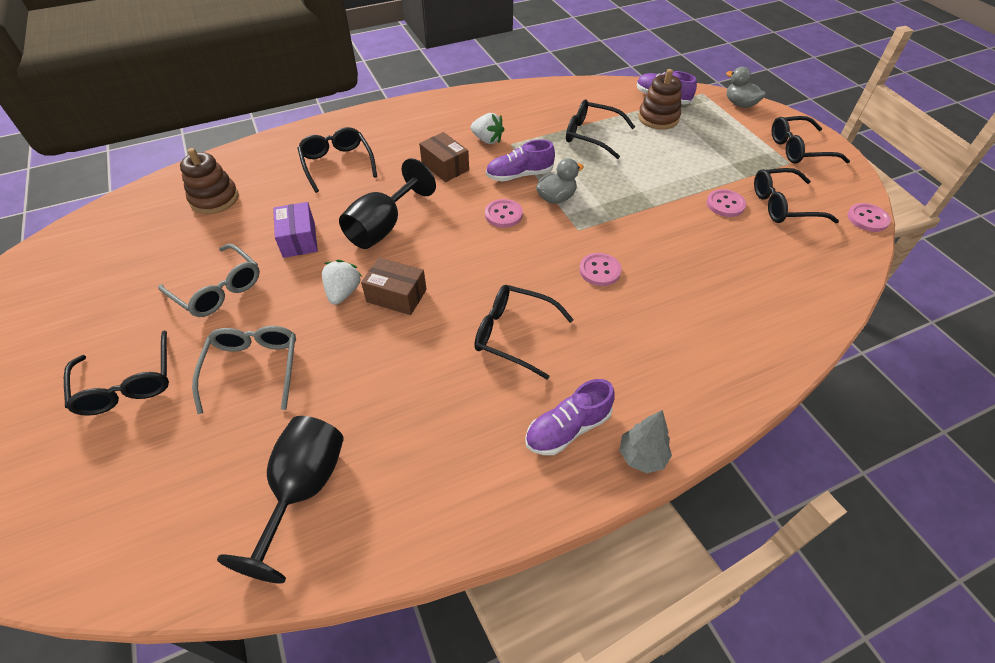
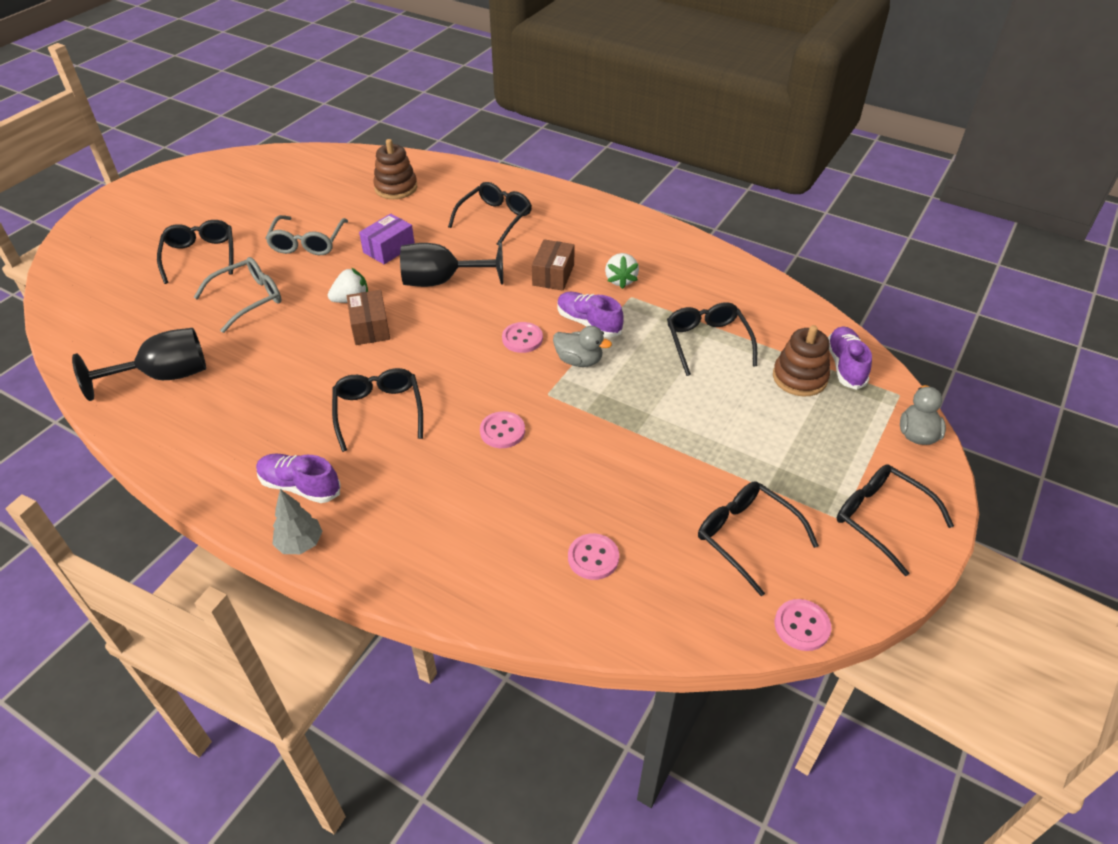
camera: 55 degrees right, 5 degrees down
(127, 383) = (200, 256): black glasses -> black glasses turned 135 degrees clockwise
(725, 204) = (696, 486): pink button -> pink button (593, 558)

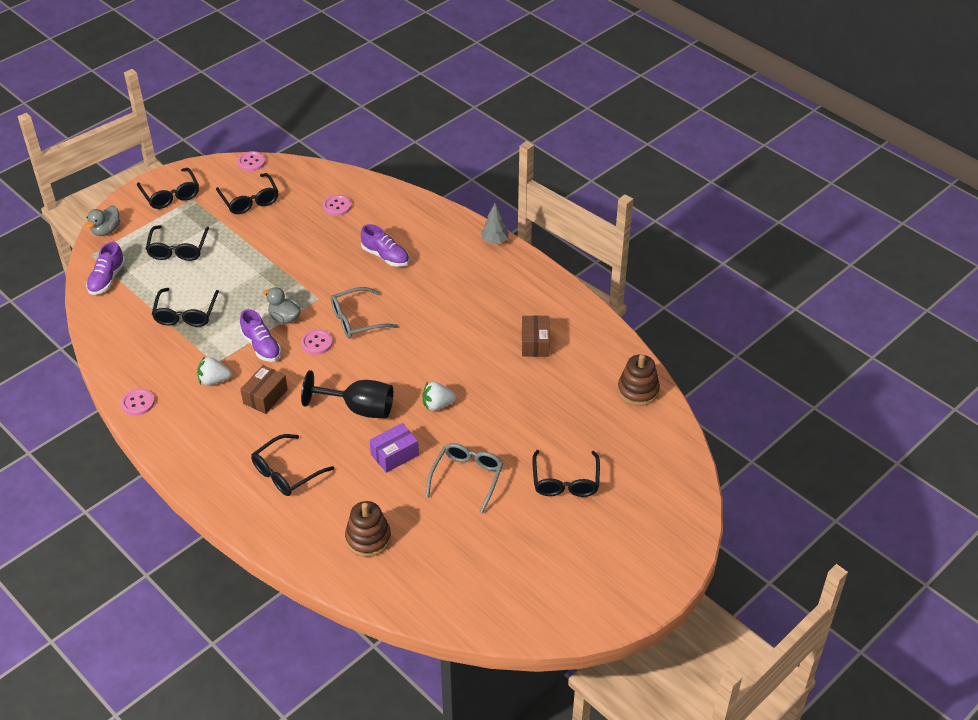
camera: 165 degrees left, 0 degrees up
(164, 376) = (584, 363): black goblet -> none
(248, 299) = (522, 422): grey glasses -> grey glasses (357, 320)
(300, 486) = (492, 271): purple shoe -> purple shoe (385, 256)
(370, 327) = (427, 375): brown box -> brown box (535, 343)
(379, 411) = (435, 308): black glasses -> black glasses (178, 249)
(502, 431) = (358, 280): pink button -> pink button (138, 403)
(620, 280) = (214, 380): white strawberry -> white strawberry turned 105 degrees counterclockwise
(799, 377) = (144, 277): brown stacking toy -> brown stacking toy (638, 390)

